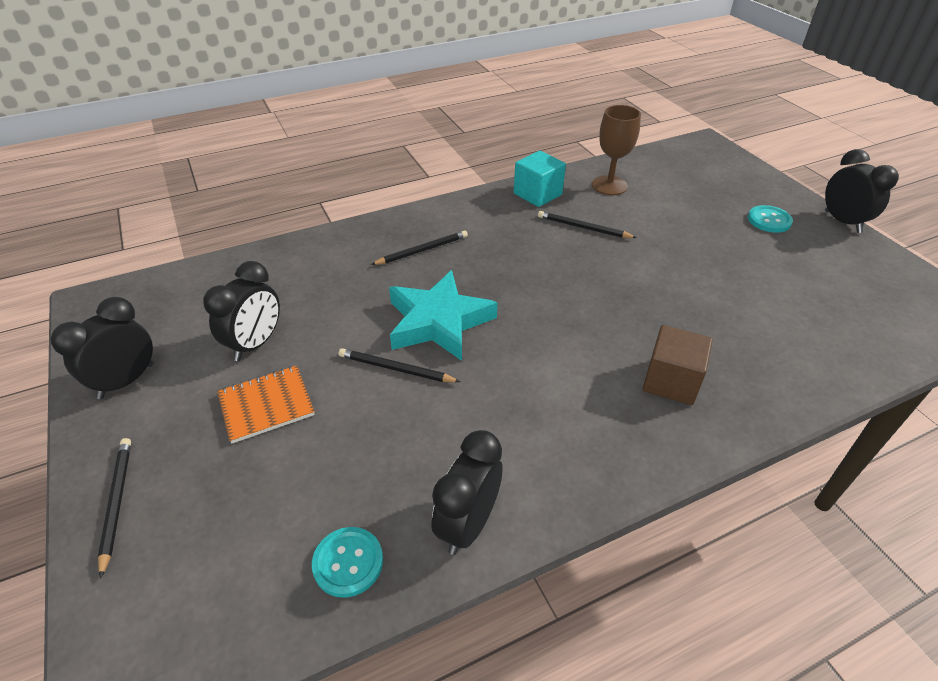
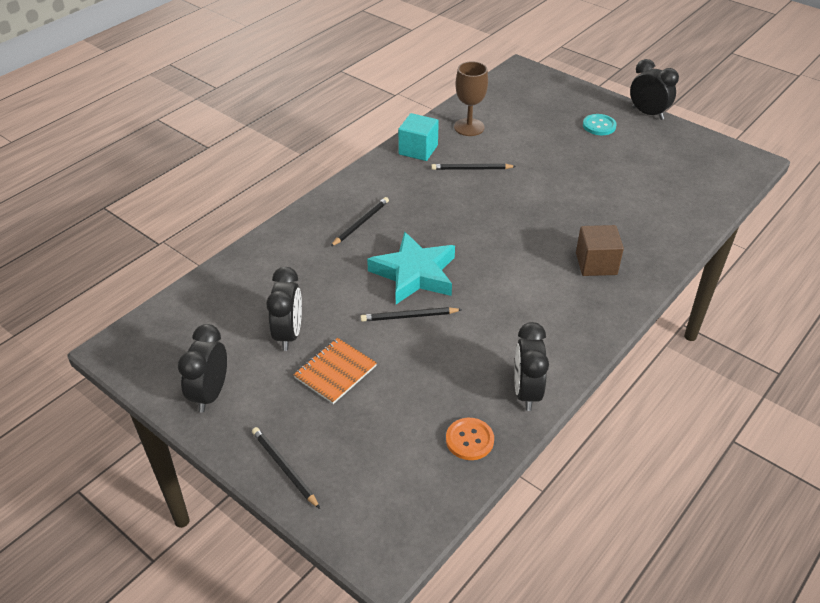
camera: 25 degrees left, 0 degrees up
(348, 562) = (469, 440): turquoise button -> orange button

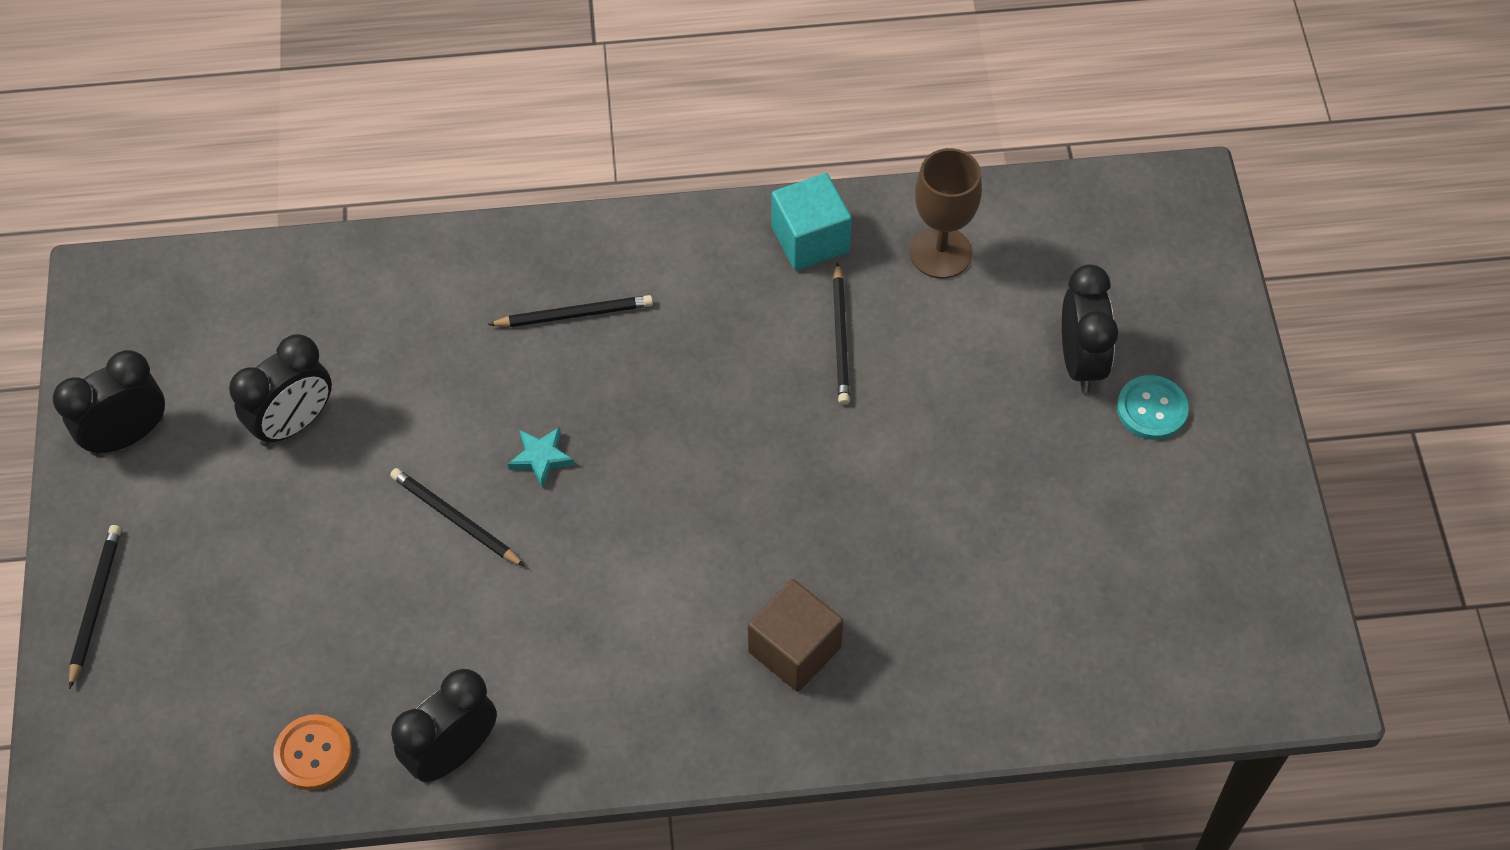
camera: 45 degrees right, 15 degrees up
(335, 372) = (283, 525): orange notebook -> none
(414, 274) = (541, 458): turquoise star -> turquoise star, size x0.41
(471, 169) = (841, 337): black pencil -> black pencil turned 135 degrees counterclockwise
(648, 113) = (1272, 448): black clock -> black clock (1080, 362)

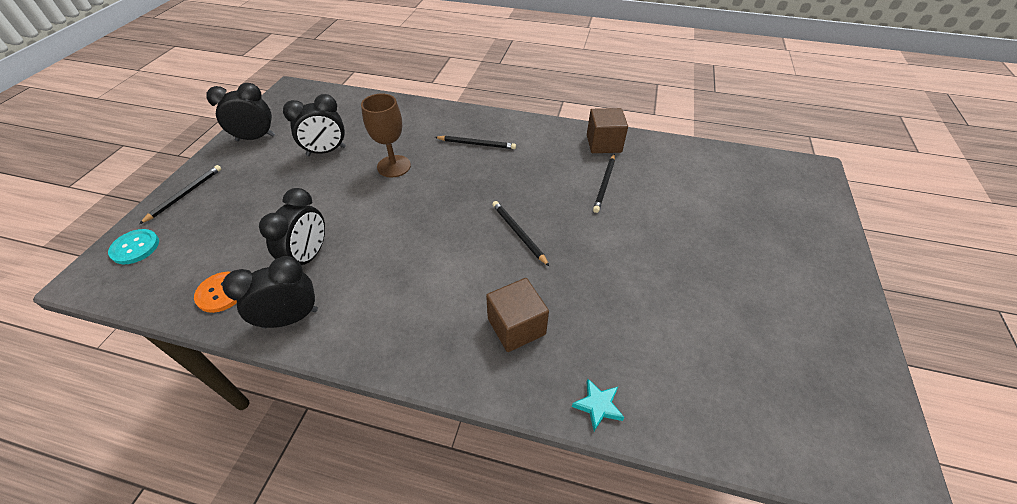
camera: 20 degrees right, 10 degrees down
(455, 519) = (370, 207): black pencil -> black pencil (518, 233)
(541, 458) = (428, 194): turquoise star -> turquoise star (598, 405)
(810, 239) = (604, 144): turquoise cube -> brown cube
(940, 252) = (670, 163): brown goblet -> brown goblet (394, 166)
(1080, 362) = (739, 228): black clock -> black clock (309, 256)
(1152, 409) = (781, 262): turquoise button -> turquoise button (135, 247)

